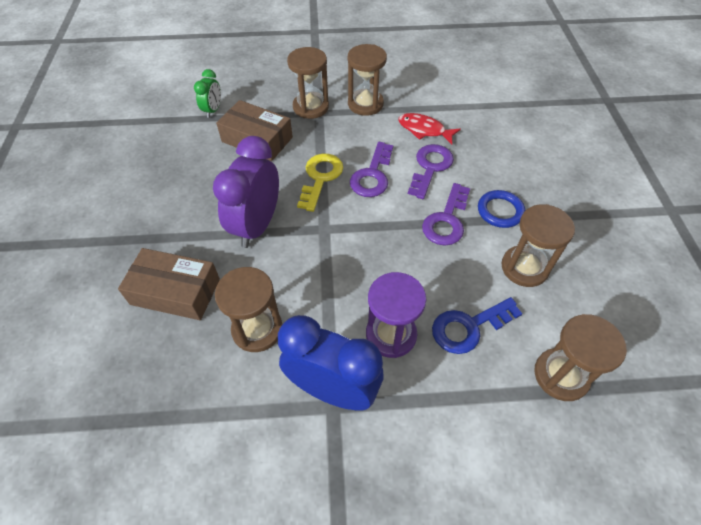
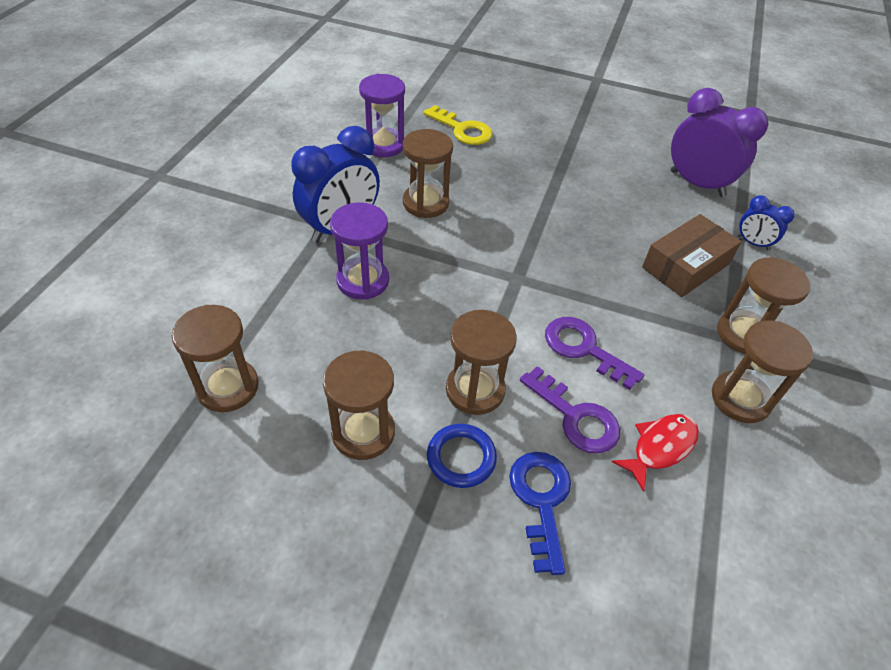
camera: 110 degrees right, 5 degrees down
(163, 419) = (383, 145): none -> purple hourglass
(175, 291) = (493, 169): brown box -> none
(213, 110) = (753, 243): green clock -> blue clock
(257, 226) = (545, 232): purple clock -> purple clock (697, 184)
(320, 178) = (598, 299): yellow key -> yellow key (462, 129)
(446, 220) = (475, 390): purple key -> brown hourglass
(469, 327) = (329, 340): blue key -> blue key (541, 500)

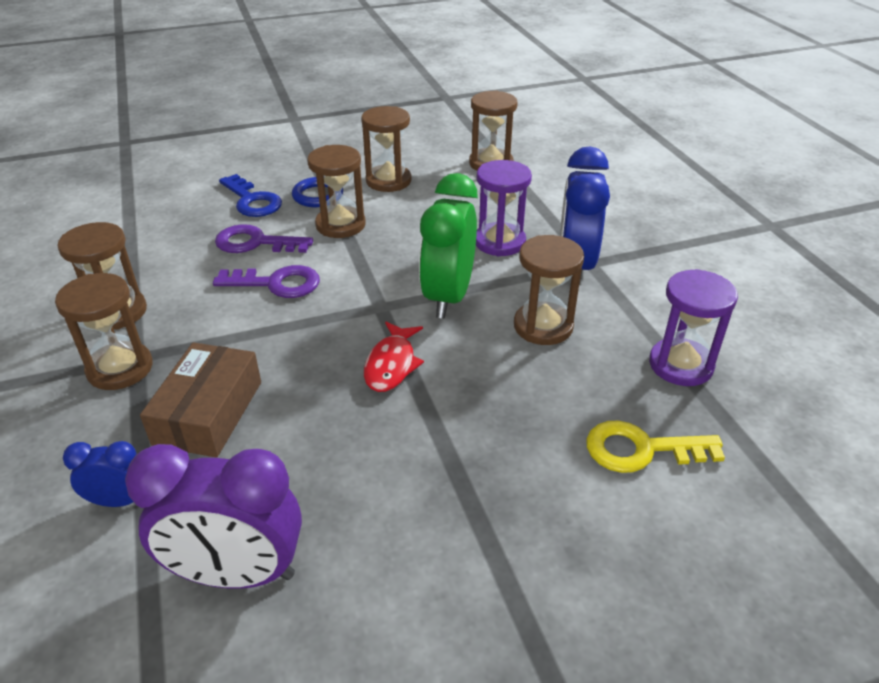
camera: 145 degrees right, 10 degrees down
(461, 257) = (448, 297): none -> green clock
(660, 447) = (181, 254): red fish -> red fish (391, 364)

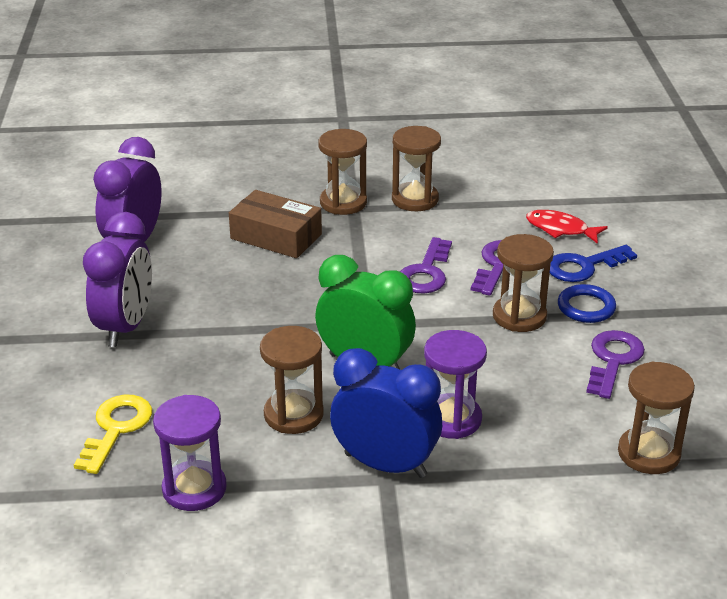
camera: 105 degrees right, 5 degrees down
(120, 501) = (215, 206): blue clock -> none
(388, 181) = (613, 360): brown hourglass -> purple key
(391, 364) = (285, 320): red fish -> red fish (560, 229)
(455, 507) = (125, 327): none -> purple clock

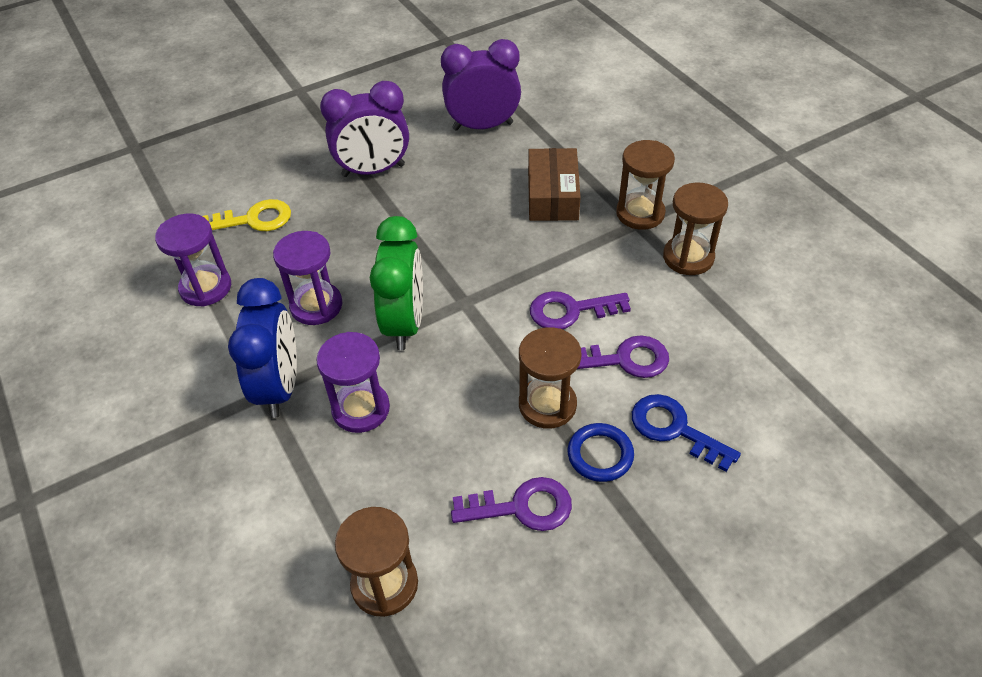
camera: 65 degrees right, 15 degrees up
(293, 414) = (316, 306): brown hourglass -> purple hourglass
(560, 229) = (730, 386): red fish -> none

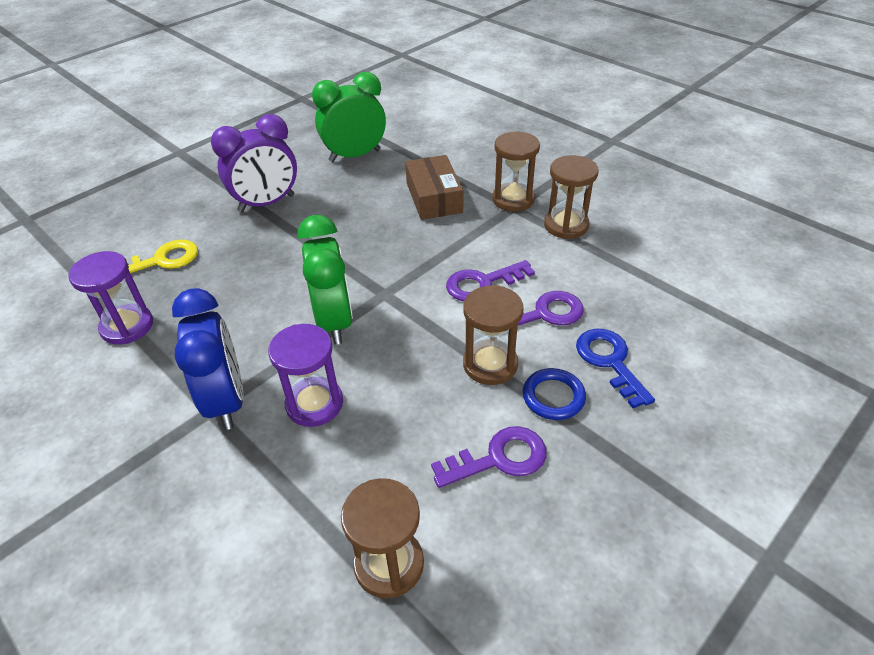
camera: 15 degrees left, 5 degrees down
(316, 306) = (244, 322): purple hourglass -> none
(482, 126) = (355, 156): purple clock -> green clock
(674, 429) = (609, 361): blue key -> blue key turned 45 degrees clockwise

